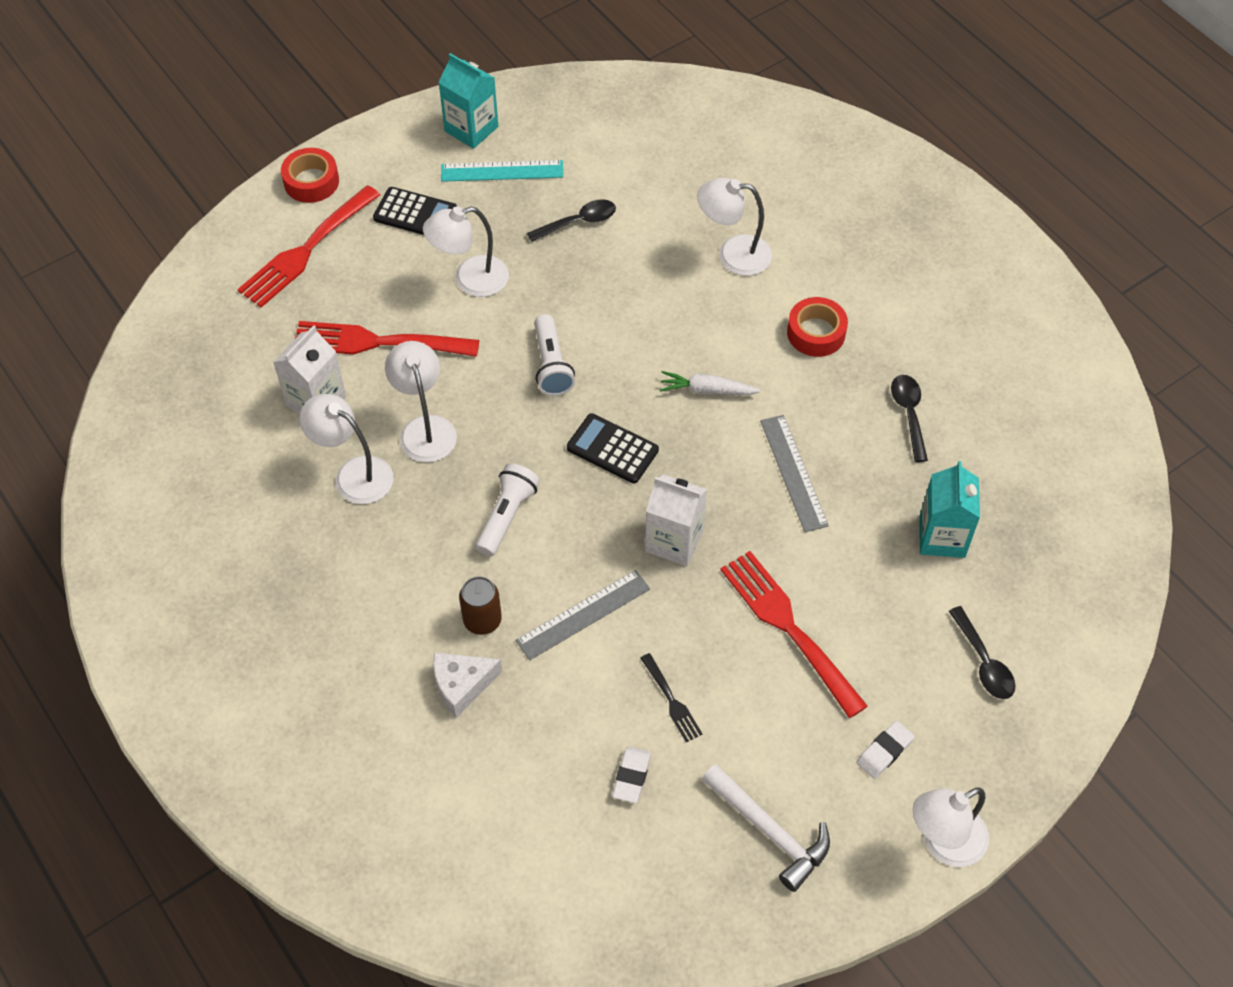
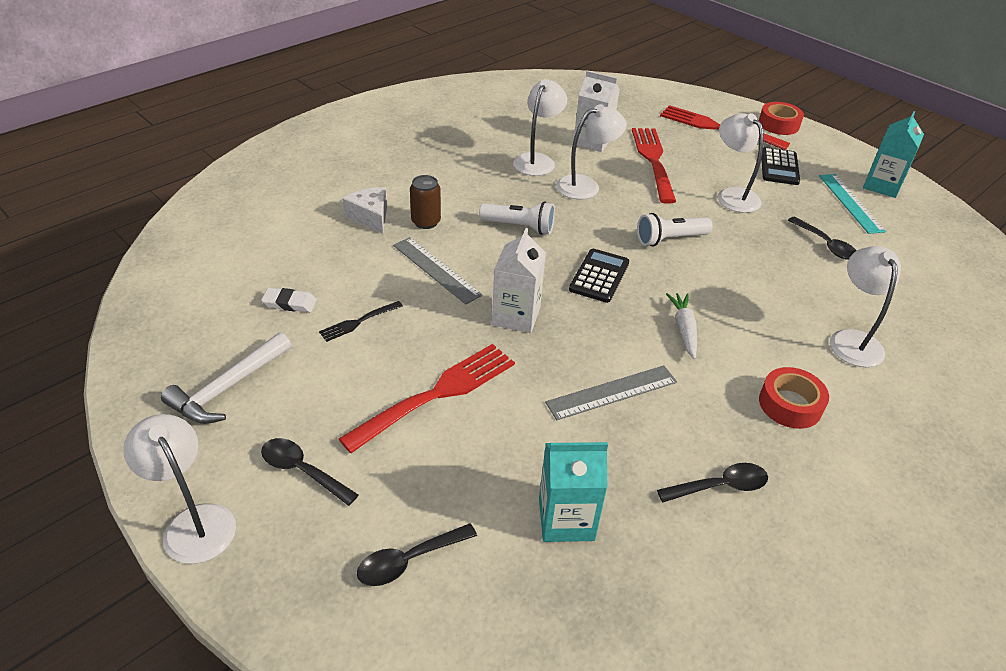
camera: 80 degrees right, 15 degrees down
(884, 751) = (302, 470): white eraser -> black spoon

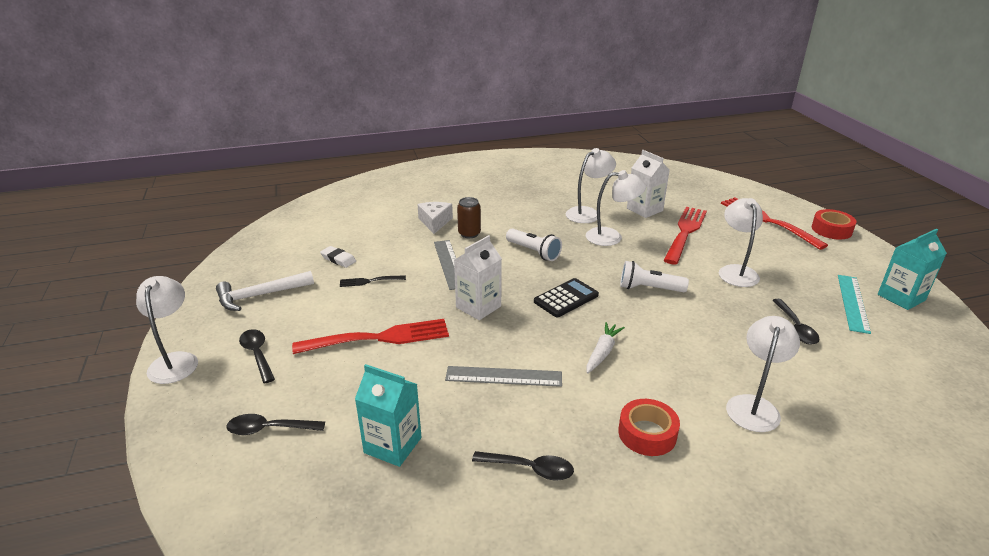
camera: 30 degrees right, 10 degrees down
(779, 167) = (802, 261): black calculator -> none

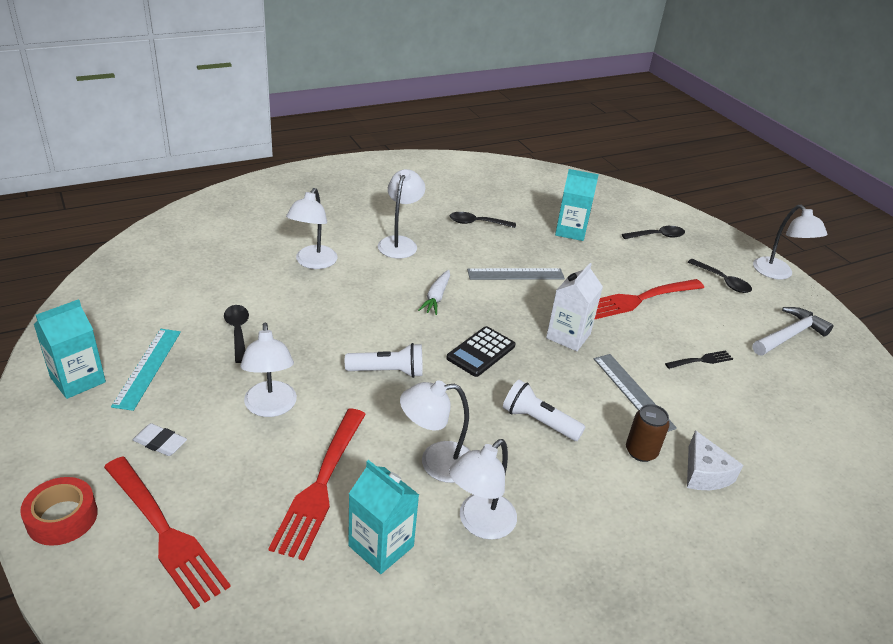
camera: 165 degrees right, 5 degrees up
(338, 259) = (765, 390): white eraser -> white eraser (160, 442)
(644, 209) = (381, 546): white carton -> turquoise carton
(647, 433) = (400, 243): red tape -> white lamp

